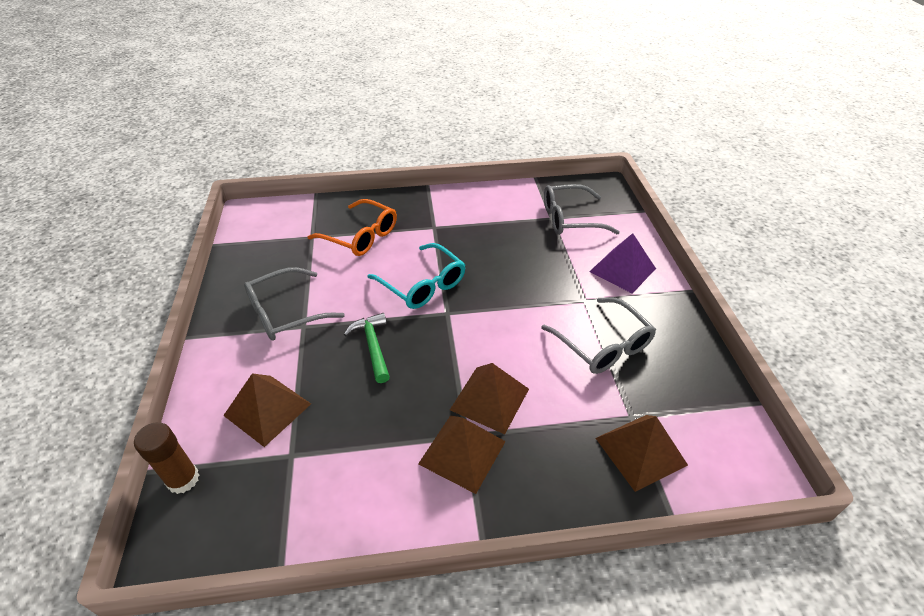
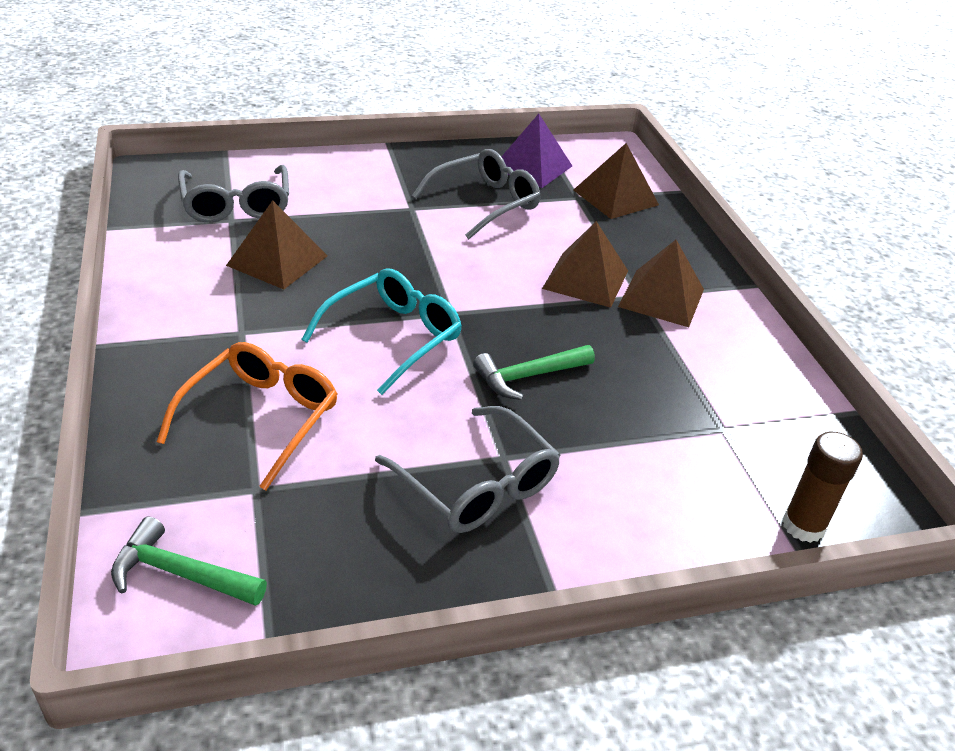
camera: 100 degrees left, 5 degrees down
(267, 409) = (668, 465): brown pyramid -> brown pyramid (277, 260)
(270, 219) = (180, 573): none -> green hammer
(622, 270) = (353, 178): purple pyramid -> purple pyramid (532, 167)

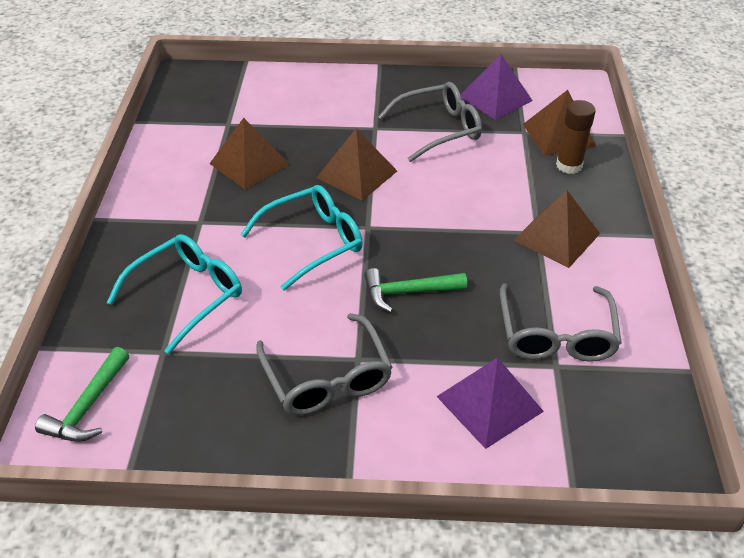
camera: 20 degrees right, 5 degrees up
(180, 573) = (88, 406): green hammer -> green hammer turned 105 degrees counterclockwise
(236, 204) = (237, 111): grey glasses -> grey glasses (556, 334)
(260, 419) = (186, 296): orange glasses -> turquoise glasses
(586, 279) = (496, 211): brown pyramid -> brown pyramid (357, 174)
(672, 480) = (489, 403): none -> purple pyramid
(803, 526) = (586, 464): brown glue stick -> brown glue stick (569, 165)

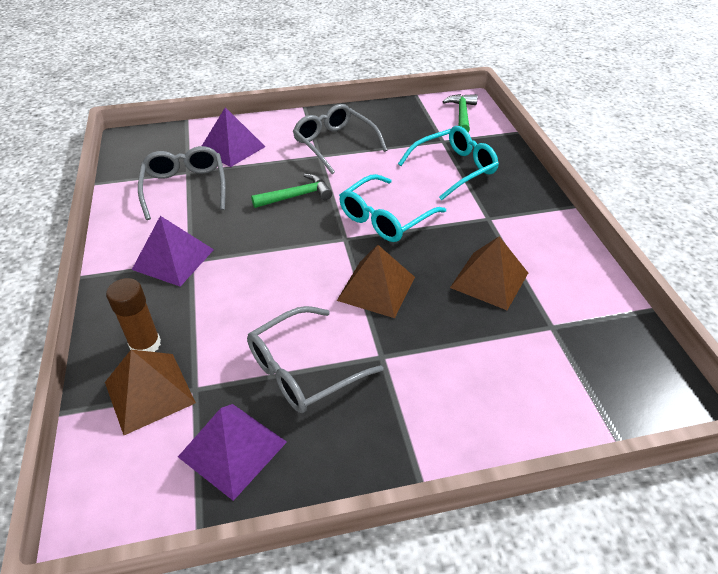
camera: 165 degrees right, 0 degrees up
(186, 296) = (453, 169): turquoise glasses -> turquoise glasses turned 150 degrees counterclockwise
(557, 236) = (173, 259): brown pyramid -> purple pyramid

